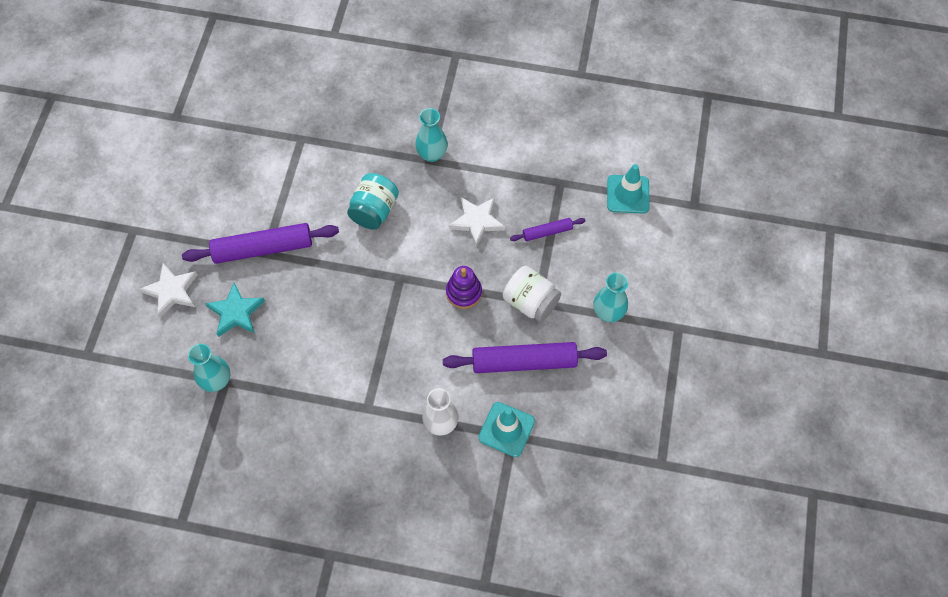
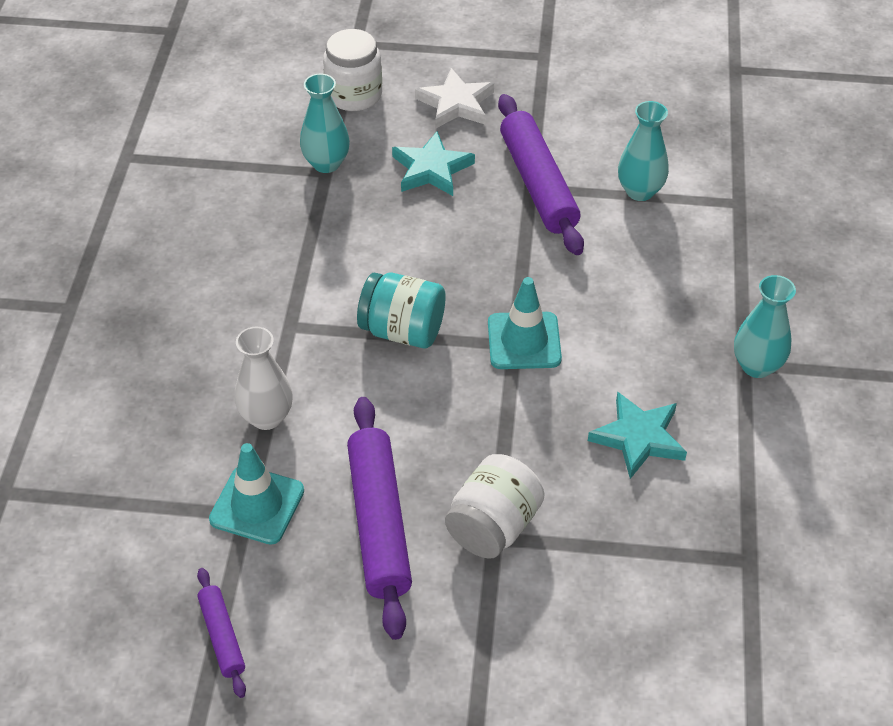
camera: 85 degrees right, 15 degrees down
(146, 359) = (354, 95): none -> white jar
(374, 211) = (629, 302): turquoise jar -> turquoise jar (403, 330)
(464, 292) = (499, 429): purple stacking toy -> none
(477, 221) = (638, 438): white star -> turquoise star
(547, 232) = (639, 544): purple rolling pin -> purple rolling pin (222, 636)
(608, 312) = (488, 650): turquoise vase -> turquoise vase (640, 191)
(628, 194) = (752, 678): turquoise traffic cone -> turquoise traffic cone (524, 341)

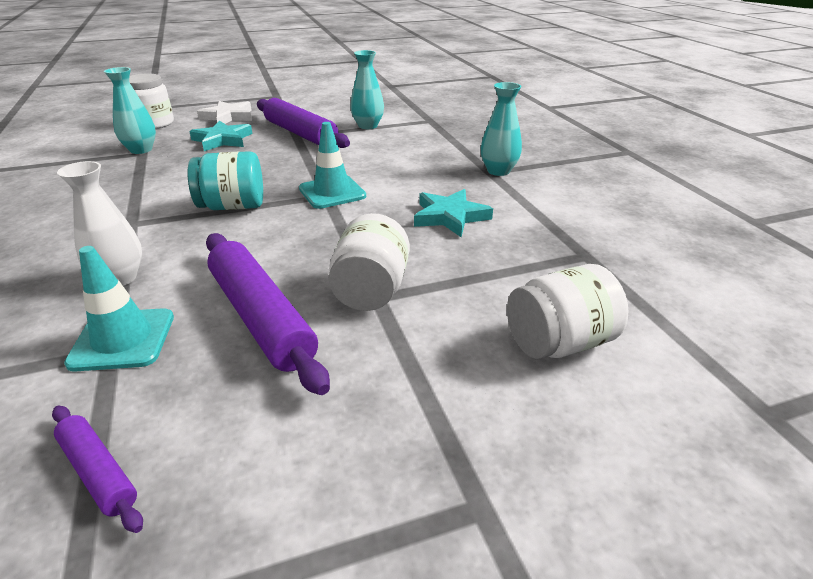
camera: 25 degrees left, 15 degrees down
(632, 662) = (559, 343): none -> white jar

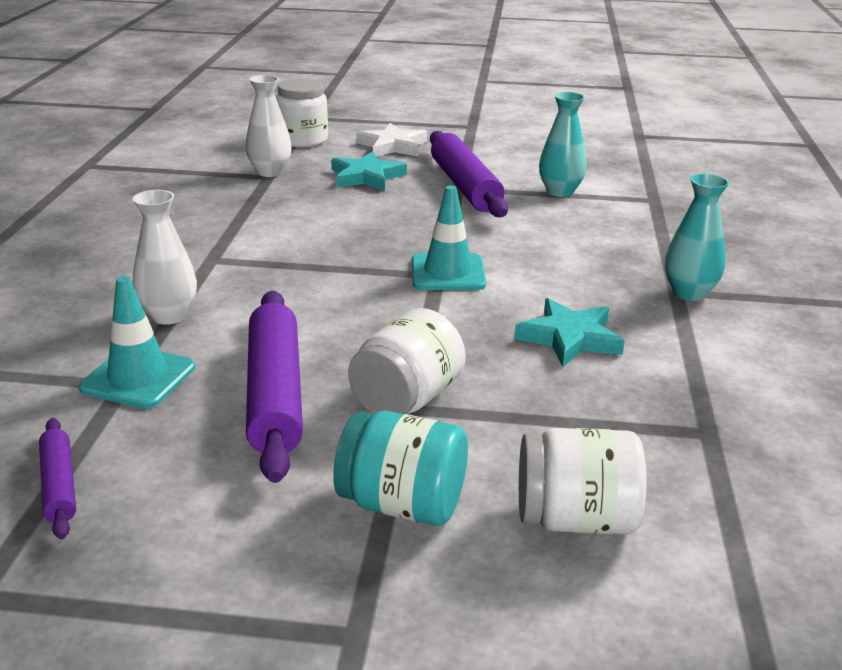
camera: 25 degrees right, 5 degrees down
(141, 150) = (270, 172): turquoise vase -> white vase
(233, 206) = (325, 264): turquoise jar -> turquoise jar (402, 504)

